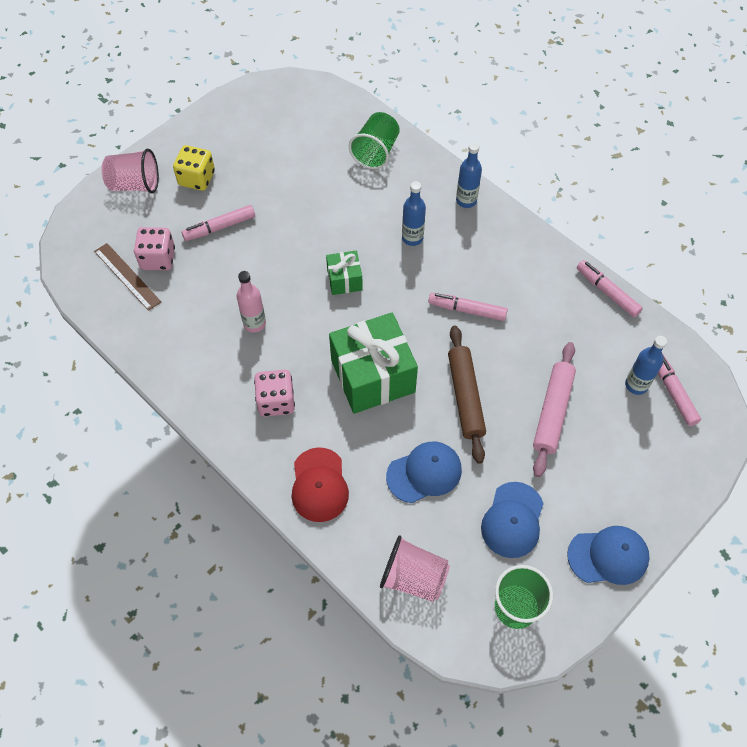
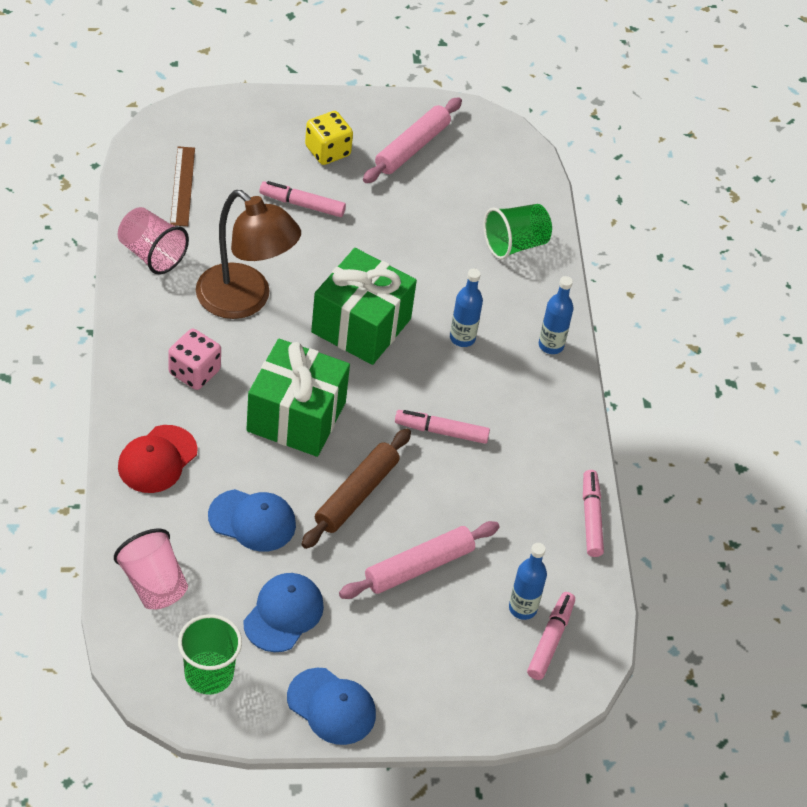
camera: 35 degrees right, 10 degrees down
(135, 184) = (269, 118): pink cup -> pink cup (151, 254)
(158, 259) = (222, 191): pink dice -> none
(246, 136) = (412, 147): none -> pink rolling pin
(254, 323) = (244, 301): pink bottle -> brown lamp
(344, 280) = (361, 325): green gift -> green gift, size x2.00
(467, 310) = (441, 431): pink marker -> pink marker turned 45 degrees counterclockwise
(512, 520) = (283, 614): blue cap -> blue cap turned 150 degrees clockwise

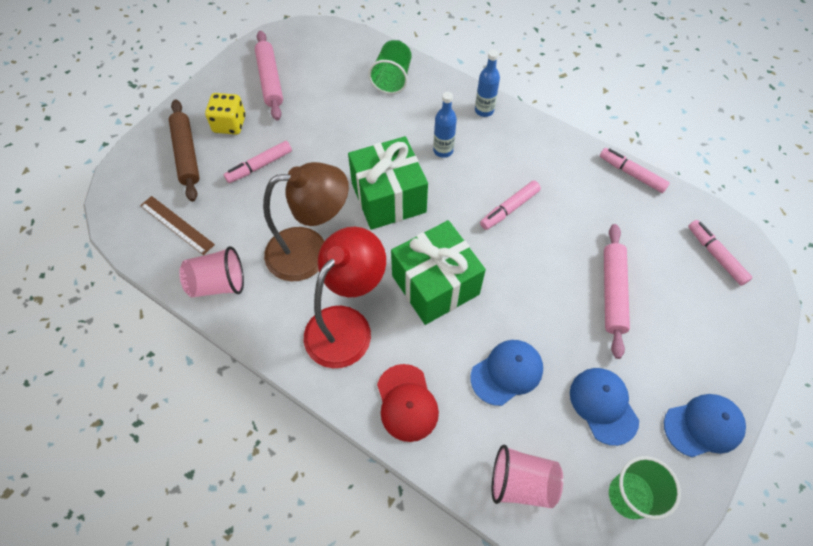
camera: 45 degrees left, 10 degrees up
(194, 372) = (346, 325): pink dice -> red lamp
(356, 495) = (528, 291): brown rolling pin -> brown rolling pin (187, 154)
(522, 608) = (681, 254): blue bottle -> none

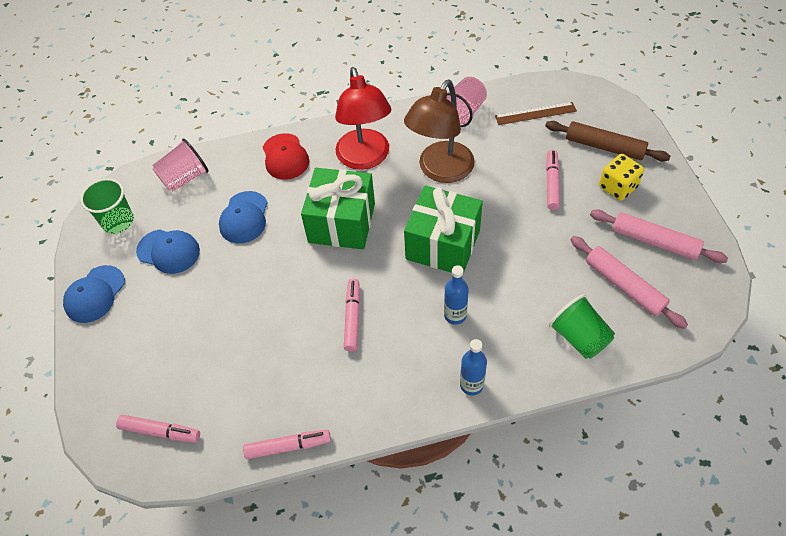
camera: 135 degrees right, 5 degrees down
(407, 403) = (285, 157): red cap -> red cap turned 135 degrees counterclockwise
(613, 292) = (219, 326): pink rolling pin -> pink rolling pin (624, 286)

